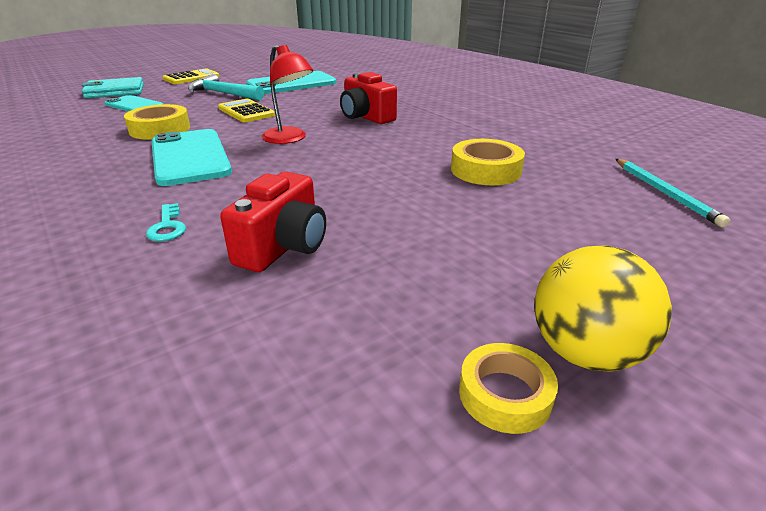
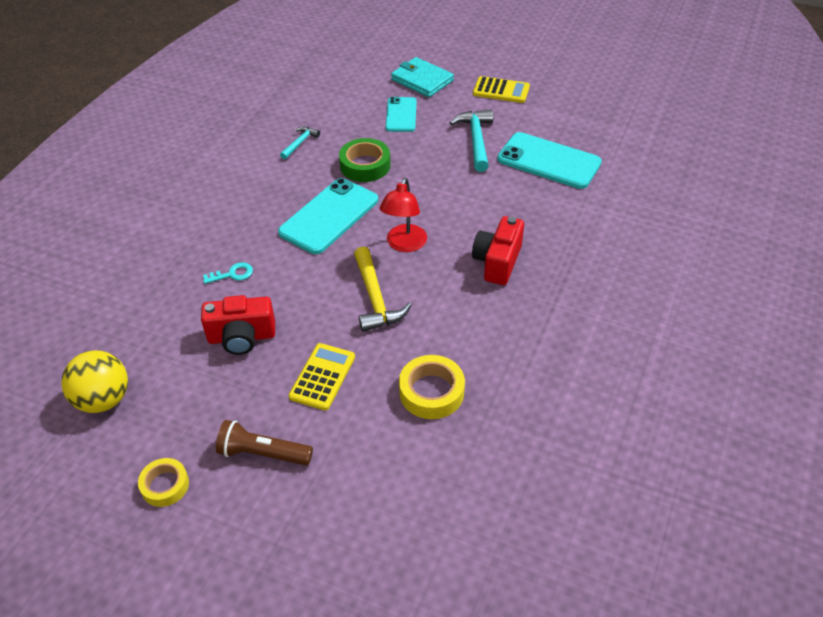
camera: 60 degrees right, 15 degrees up
(58, 145) = (300, 143): none -> turquoise hammer
(160, 129) = (365, 165): yellow tape -> green tape
(167, 227) = (232, 274): turquoise key -> turquoise key turned 150 degrees counterclockwise
(246, 112) = (443, 183): yellow calculator -> yellow calculator (322, 377)
(337, 164) = (375, 298): none -> yellow hammer
(499, 280) = (263, 453): none -> brown flashlight
(585, 352) = (213, 511): yellow ball -> yellow ball (104, 399)
(665, 193) = (471, 528): turquoise pencil -> none

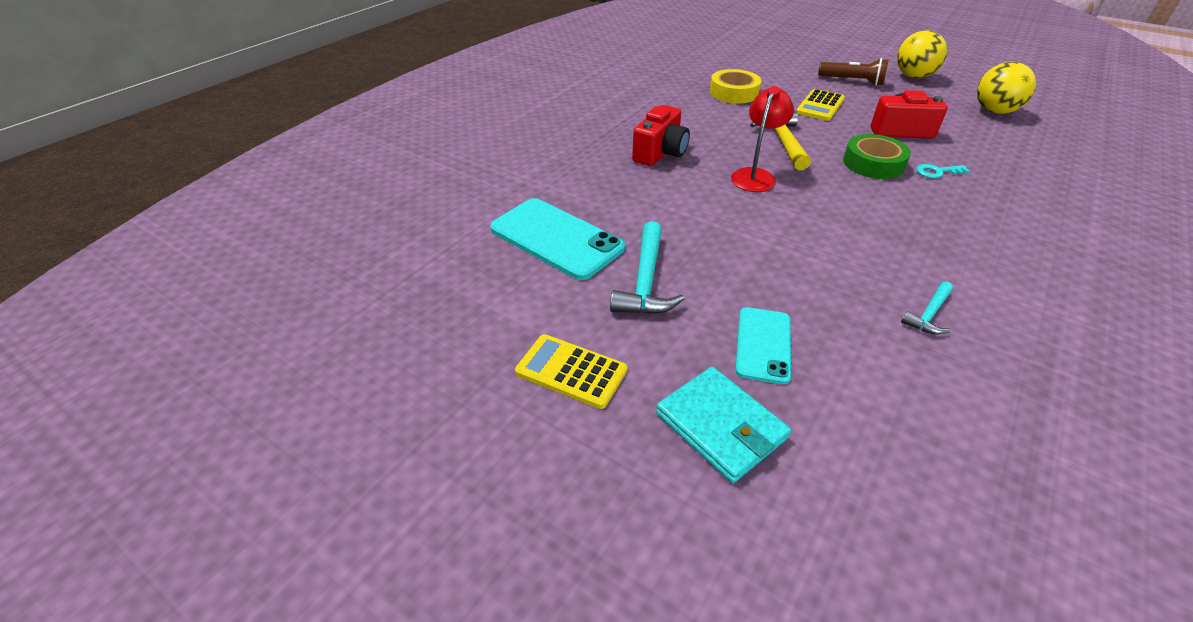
camera: 170 degrees left, 5 degrees down
(165, 485) = (913, 76): yellow tape -> yellow ball
(329, 216) = (848, 210): turquoise phone -> none
(365, 165) = (813, 265): green tape -> green tape (873, 163)

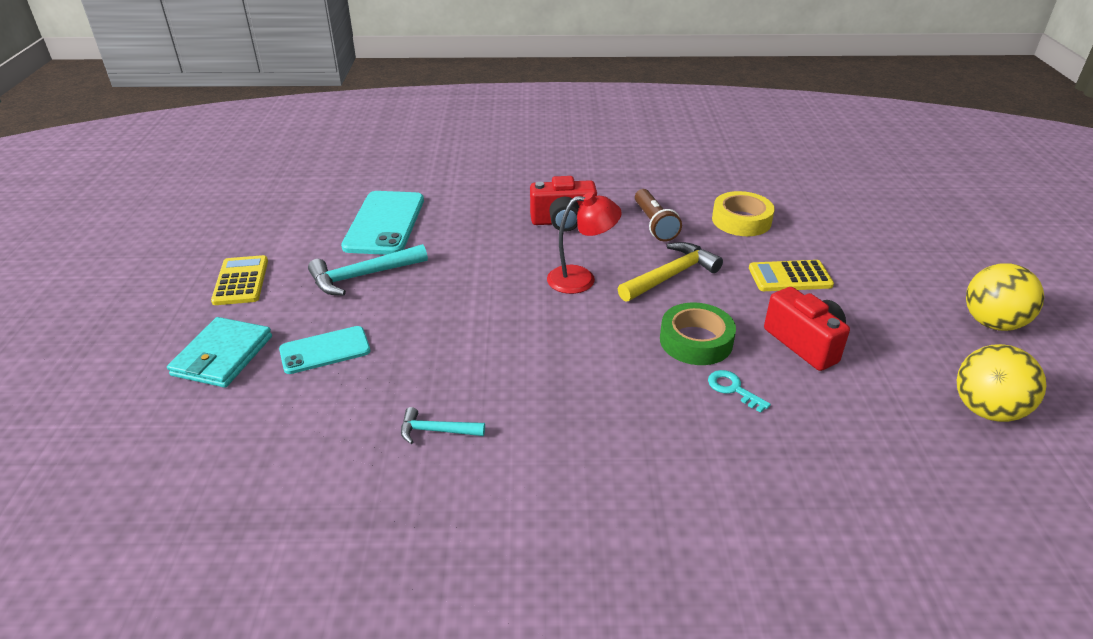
camera: 55 degrees right, 5 degrees down
(852, 81) = (895, 282): brown flashlight -> brown flashlight (654, 224)

